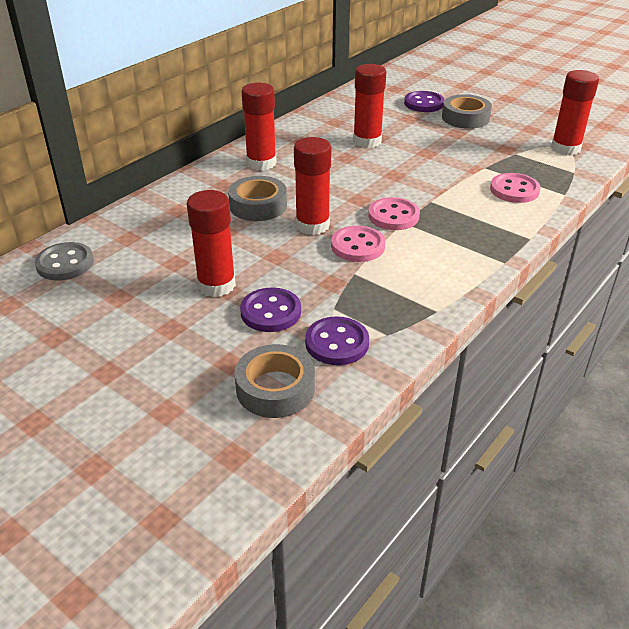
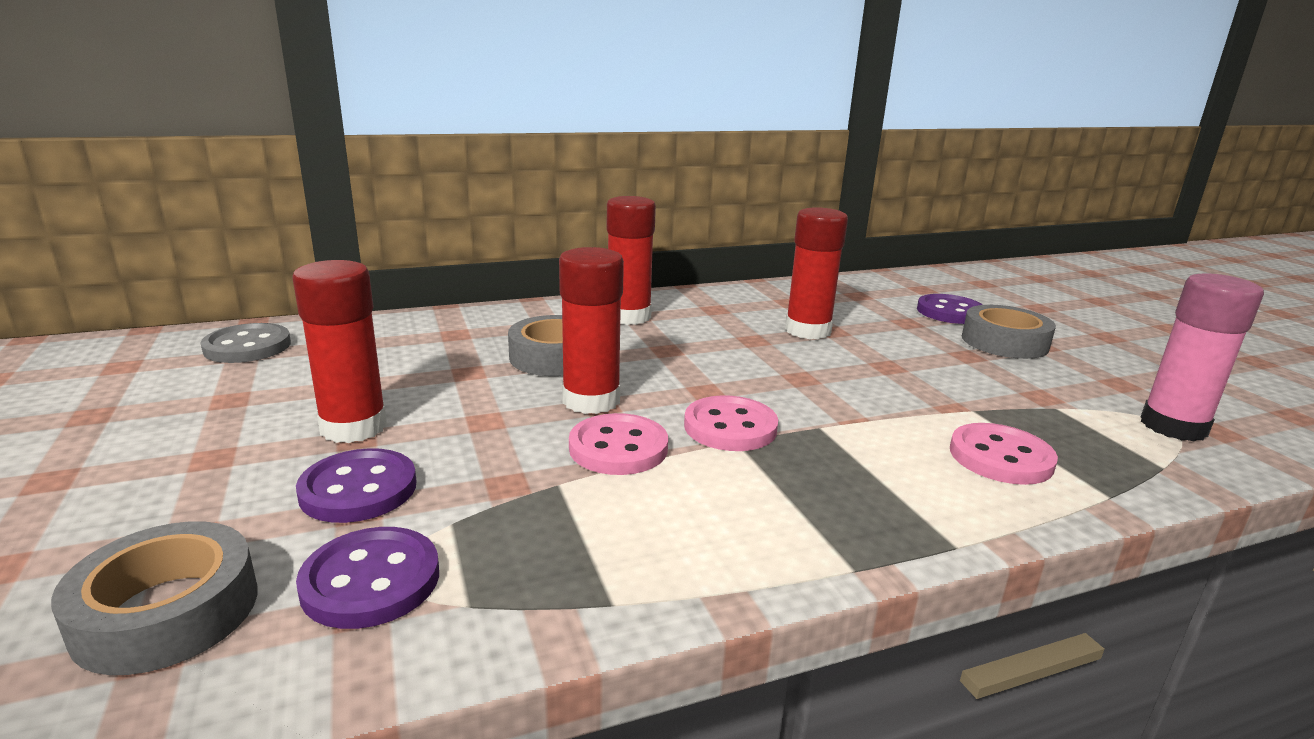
camera: 30 degrees right, 15 degrees down
(565, 148) = (1173, 426): red glue stick -> pink glue stick

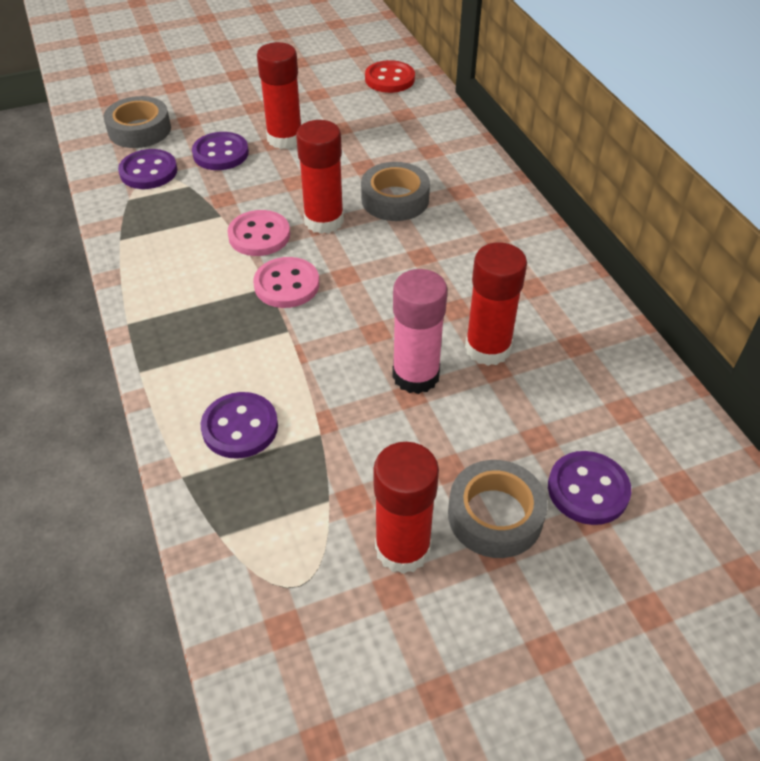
camera: 90 degrees right, 25 degrees up
(247, 347) = (389, 79): grey button -> red button
(628, 316) = (491, 232): red glue stick -> red glue stick (402, 548)
(1000, 457) = (240, 427): pink button -> purple button
(1173, 426) = (292, 586): pink glue stick -> pink glue stick (416, 375)

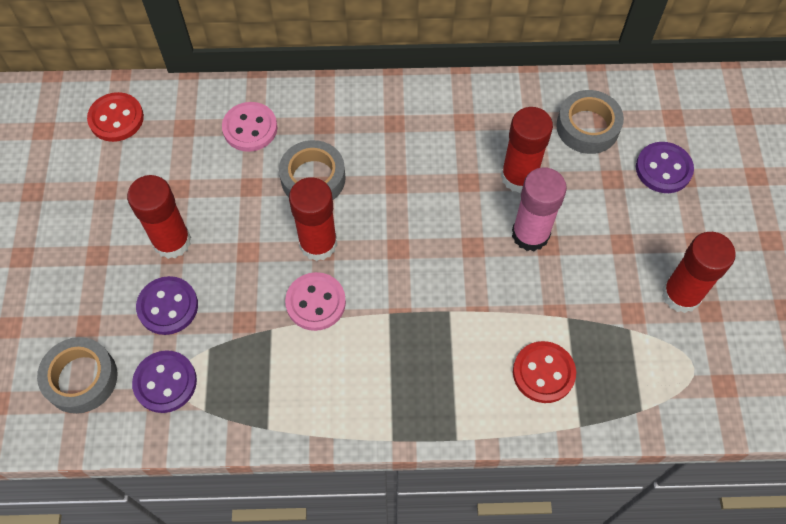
camera: 70 degrees left, 15 degrees up
(240, 427) = (543, 373): purple button -> red button
(286, 285) = (392, 297): pink button -> pink button (250, 128)
(495, 515) = (669, 230): grey tape -> grey tape (587, 127)

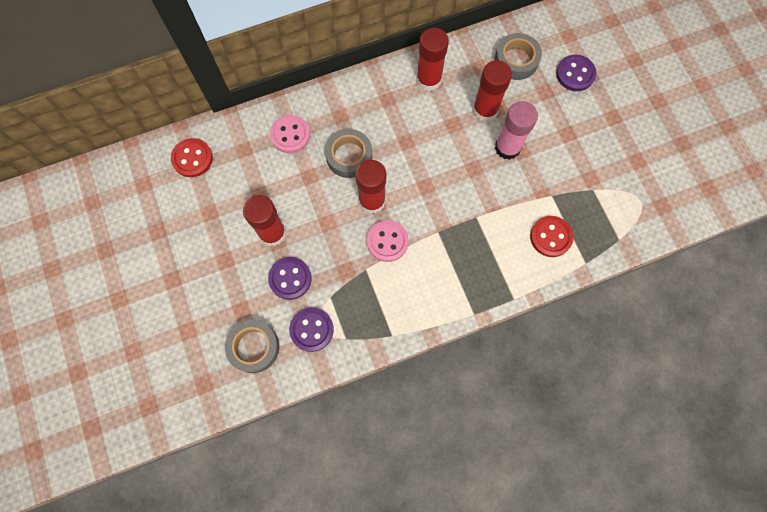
camera: 20 degrees left, 10 degrees up
(681, 295) = (616, 156): red glue stick -> red glue stick (428, 80)

